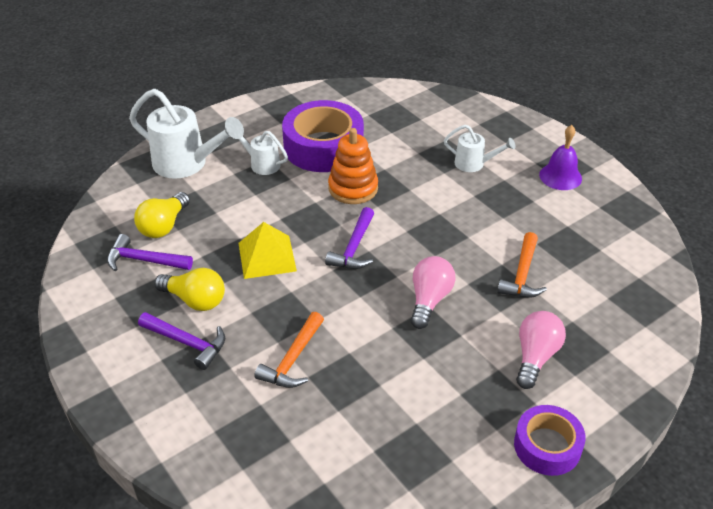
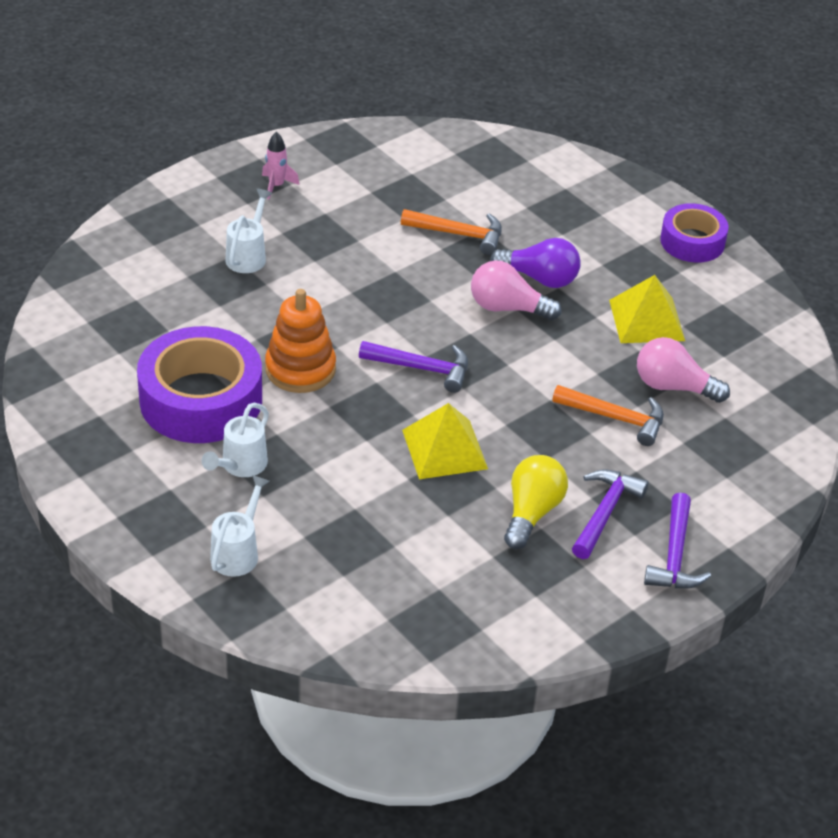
camera: 95 degrees left, 0 degrees up
(144, 260) = (461, 574): purple hammer -> purple hammer (674, 555)
(164, 226) = (387, 562): yellow light bulb -> none
(187, 164) = (238, 552): white watering can -> white watering can, size x0.55
(421, 394) = (646, 320): none -> yellow pyramid
(471, 323) = (540, 278): none -> purple light bulb
(535, 357) = (581, 237): pink light bulb -> pink light bulb (673, 387)
(560, 176) = (276, 186): purple bell -> pink rocket

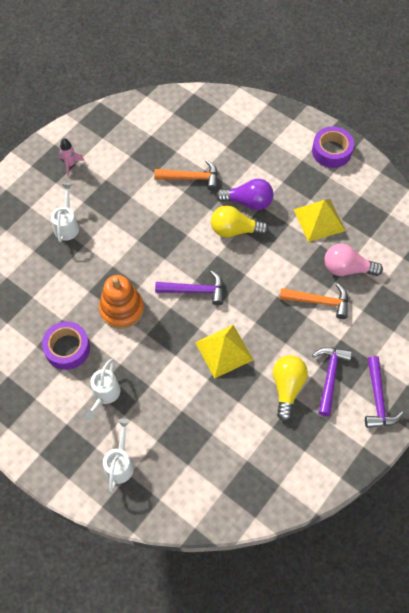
camera: 10 degrees left, 20 degrees up
(201, 400) = (67, 348): purple tape -> purple tape, size x0.59
(507, 308) = (234, 230): pink light bulb -> yellow light bulb

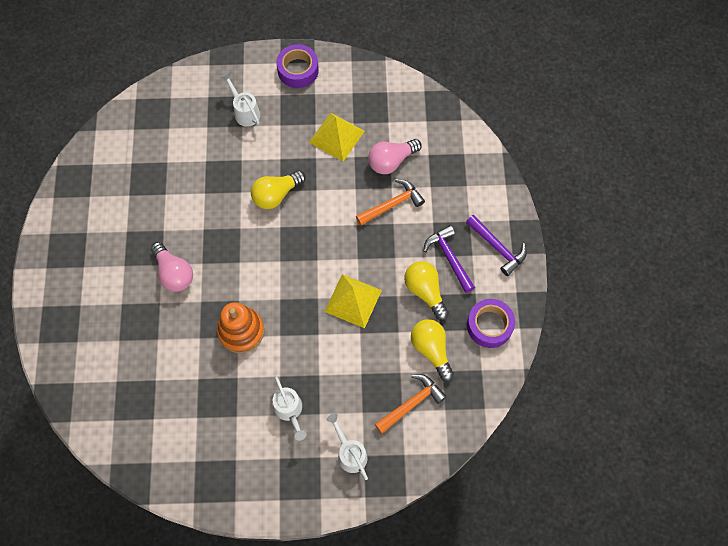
camera: 40 degrees left, 5 degrees up
(67, 225) = (129, 296): white watering can -> white watering can (245, 112)
(67, 348) = (225, 398): purple tape -> purple tape (489, 325)
(70, 164) = (82, 241): pink rocket -> none
(112, 232) = (174, 273): none -> pink light bulb
(191, 178) = (201, 176): orange hammer -> orange hammer (411, 403)
(195, 291) = (287, 270): purple hammer -> none
(248, 202) = (266, 162): purple light bulb -> none
(252, 436) = (431, 349): none -> yellow light bulb

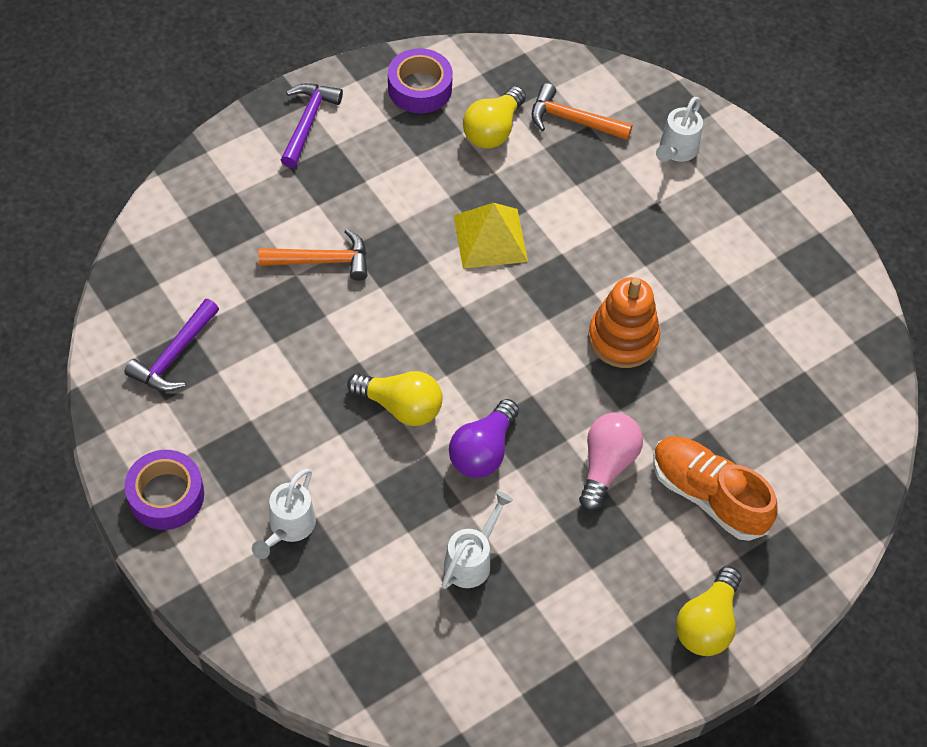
camera: 125 degrees left, 10 degrees down
(122, 312) = (708, 495): none -> orange shoe
(224, 219) = (483, 451): none -> purple light bulb
(289, 411) = (677, 233): white watering can -> white watering can (471, 560)
(336, 136) = (255, 381): yellow pyramid -> none
(391, 161) = (254, 294): pink light bulb -> none
(392, 204) = (322, 261): orange hammer -> orange hammer turned 150 degrees clockwise
(425, 291) = (421, 169): yellow light bulb -> yellow light bulb (707, 623)
(449, 258) = (357, 165): purple hammer -> purple hammer (174, 355)

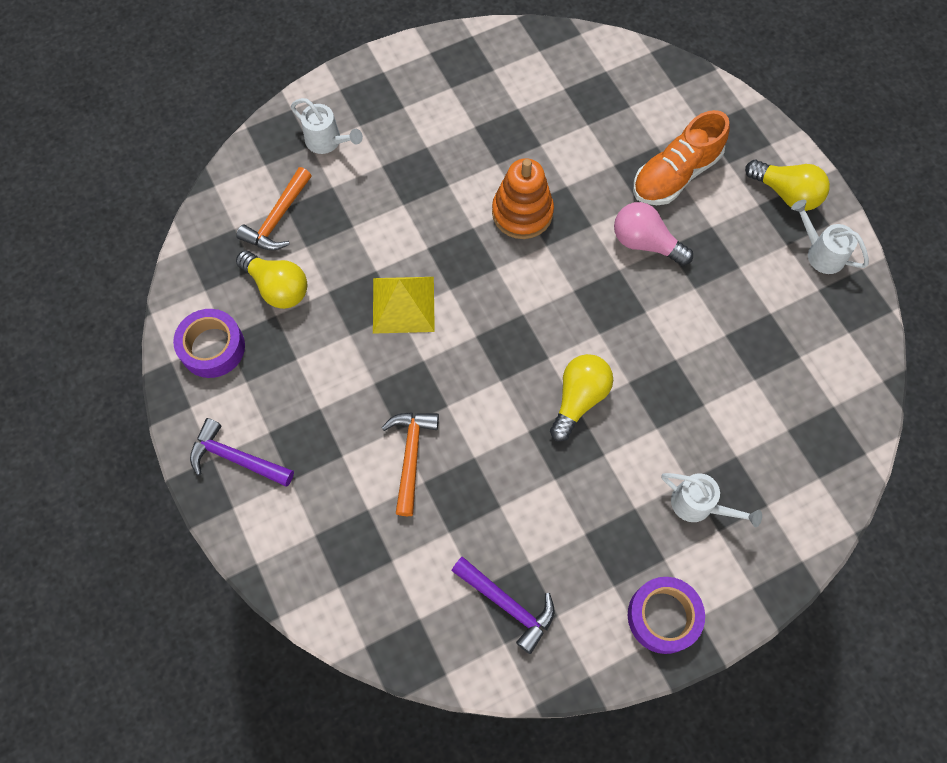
camera: 80 degrees left, 10 degrees up
(471, 560) = (731, 356): white watering can -> white watering can (821, 253)
(483, 451) = (627, 336): purple light bulb -> none

